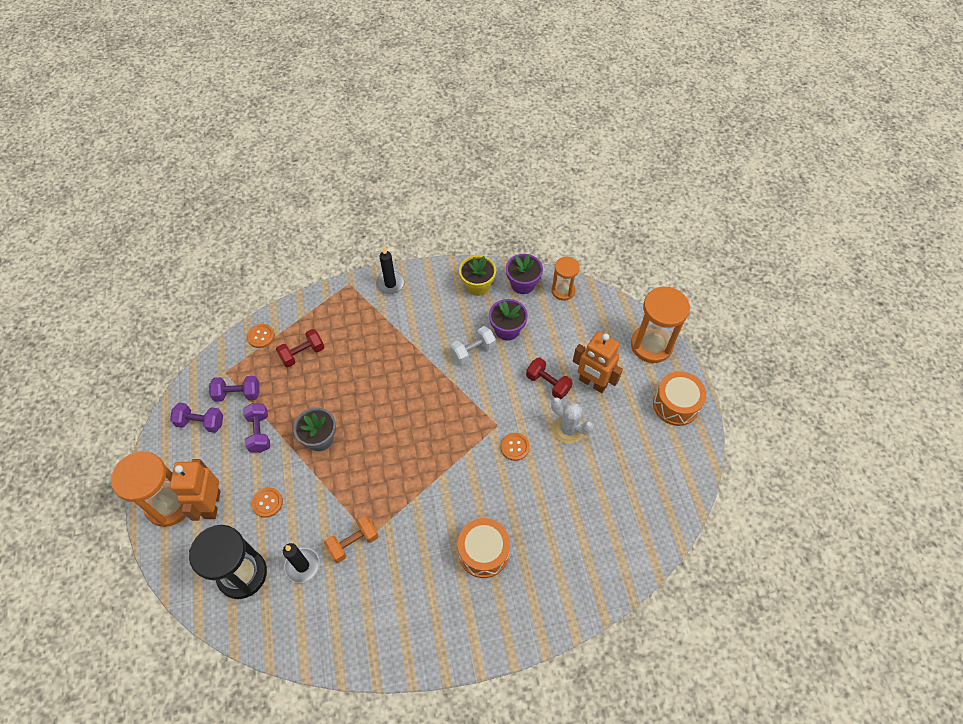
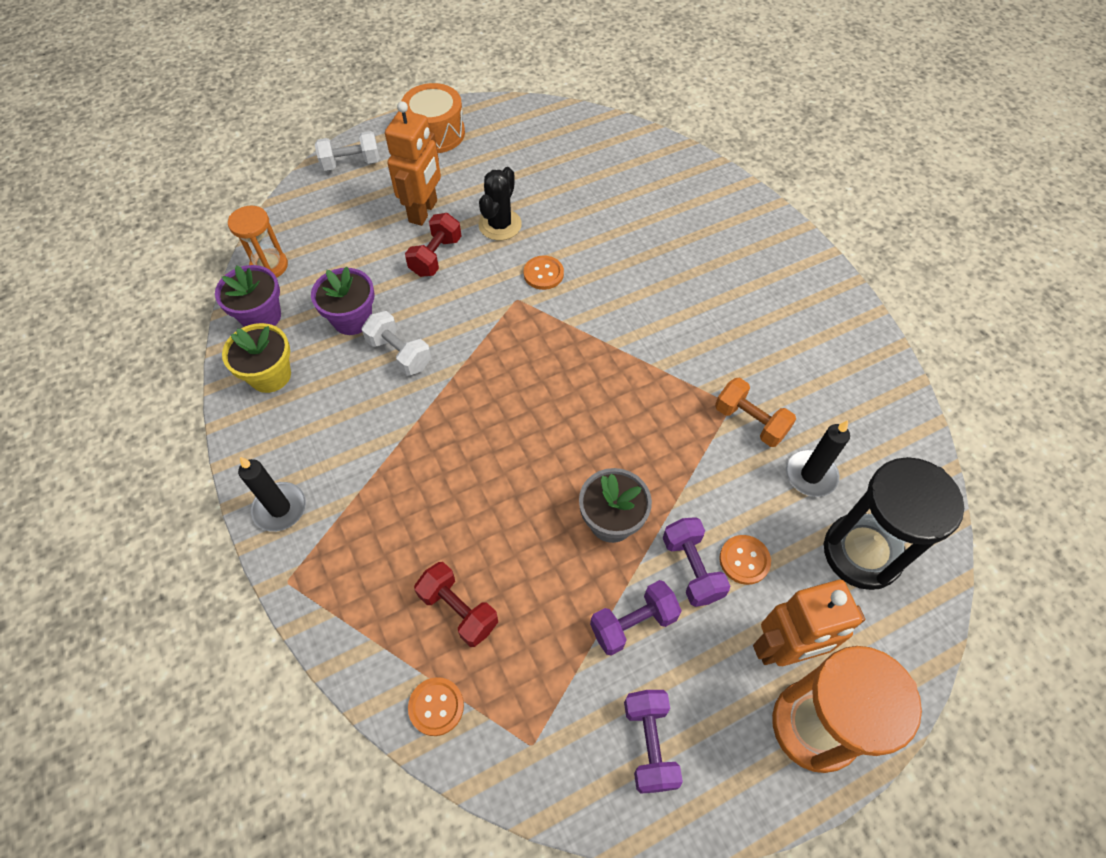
camera: 105 degrees left, 0 degrees up
(238, 394) = (571, 697): purple dumbbell -> purple dumbbell (692, 568)
(483, 552) = (697, 277): orange drum -> none
(568, 429) = (500, 225): white cactus -> black cactus
(651, 345) = (351, 163): orange hourglass -> white dumbbell

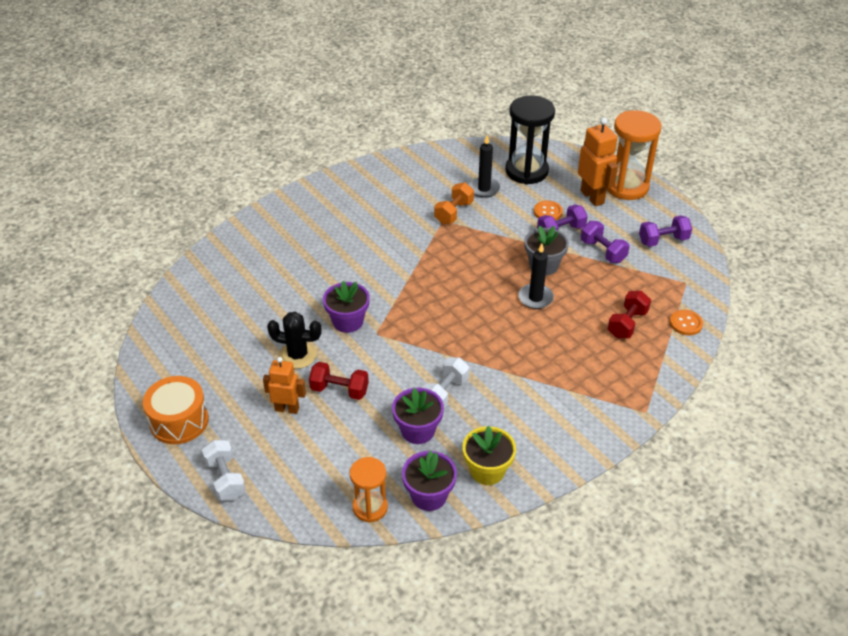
camera: 100 degrees left, 15 degrees down
(280, 508) = (597, 430): black candle -> black candle (535, 298)
(424, 211) = (287, 409): orange robot -> orange robot, size x0.66
(543, 274) = (348, 321): orange button -> purple flower pot

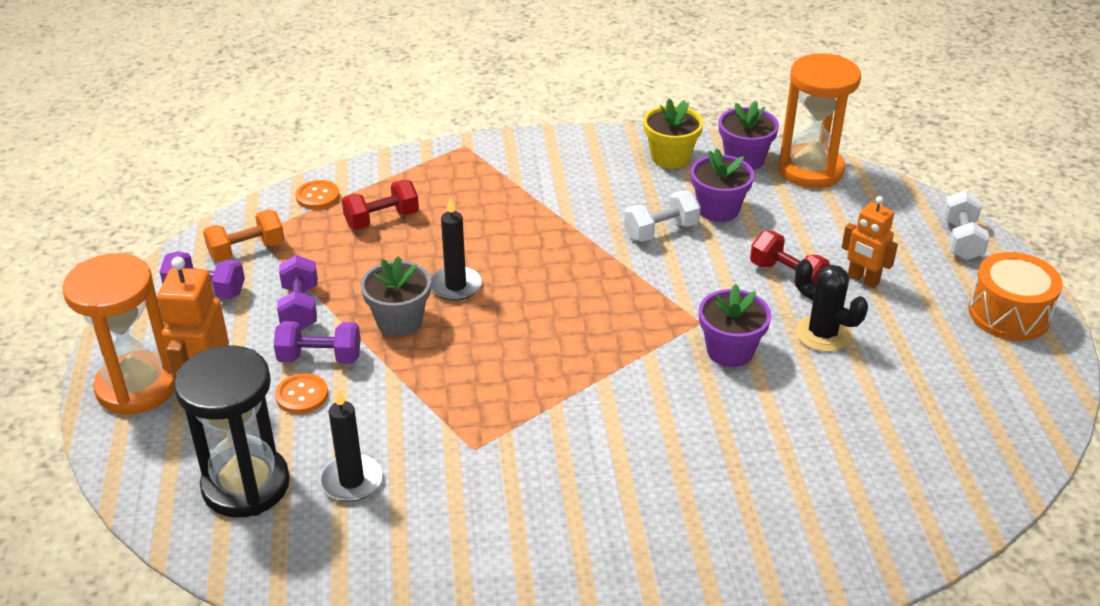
camera: 150 degrees left, 5 degrees down
(370, 507) = (810, 170): orange hourglass -> orange hourglass, size x1.70
(454, 213) = (443, 456): orange dumbbell -> orange dumbbell (247, 250)

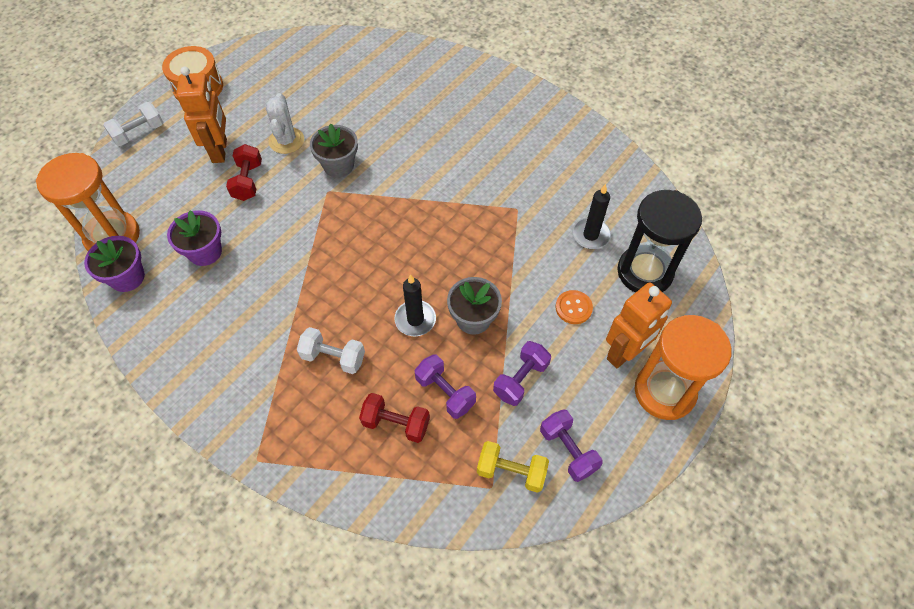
camera: 135 degrees left, 20 degrees up
(247, 250) = (511, 471): orange dumbbell -> yellow dumbbell
(317, 196) = (413, 493): orange button -> none
(320, 358) = (542, 327): purple dumbbell -> purple dumbbell (445, 392)
(661, 231) = (257, 263): white dumbbell -> white dumbbell (333, 357)
(670, 157) = (160, 318): yellow flower pot -> none
(730, 351) = (338, 165): purple flower pot -> grey flower pot
(822, 334) = (286, 141): black cactus -> white cactus
(863, 280) = (220, 151): orange robot -> orange robot, size x1.52

